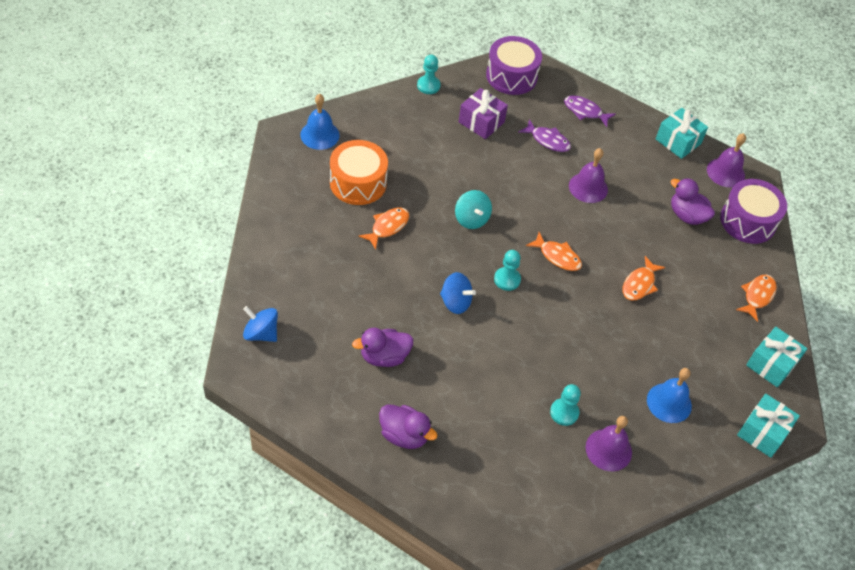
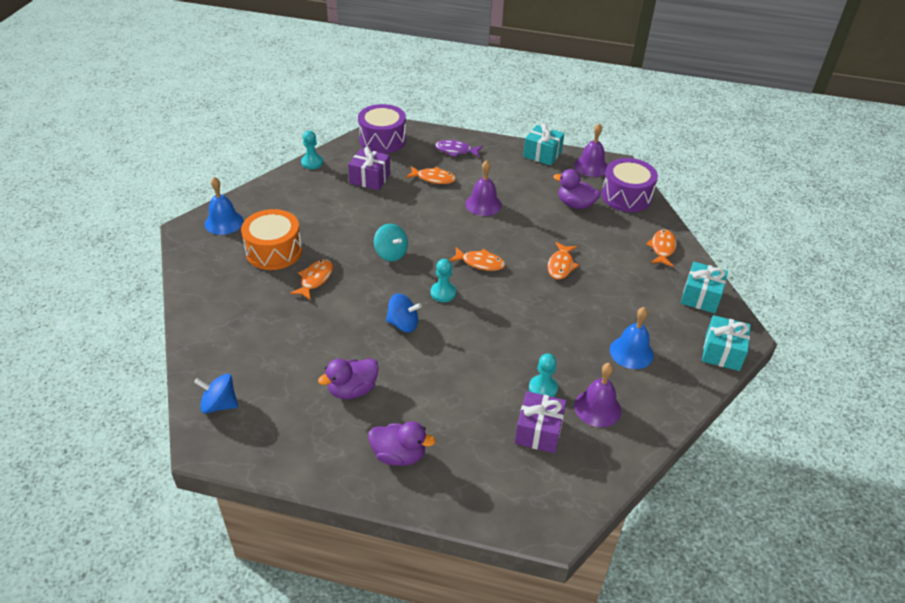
camera: 15 degrees left, 10 degrees down
(542, 454) = (538, 431): none -> purple gift
(548, 140) = (433, 178): purple fish -> orange fish

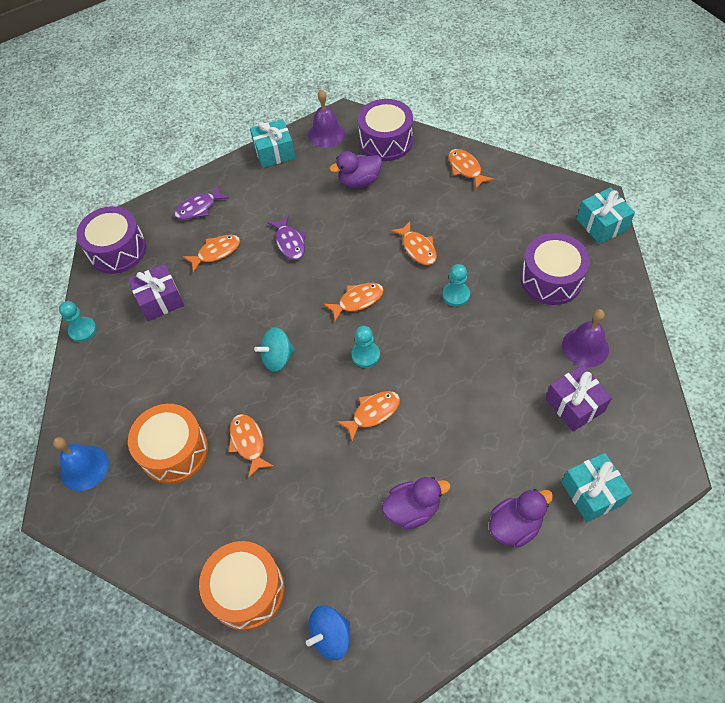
camera: 40 degrees left, 15 degrees up
(213, 344) = (247, 590): none -> orange drum
(352, 390) = (412, 509): purple duck -> purple duck turned 120 degrees counterclockwise
(391, 253) = (277, 358): turquoise spinning top -> turquoise spinning top turned 150 degrees clockwise
(403, 324) = (373, 413): blue spinning top -> orange fish
(483, 204) = (290, 242): purple bell -> purple fish
(543, 388) = (534, 367): turquoise pawn -> turquoise pawn (456, 295)
(631, 352) = (551, 279): blue bell -> purple drum
(700, 296) = (537, 189): turquoise gift -> turquoise gift (592, 493)

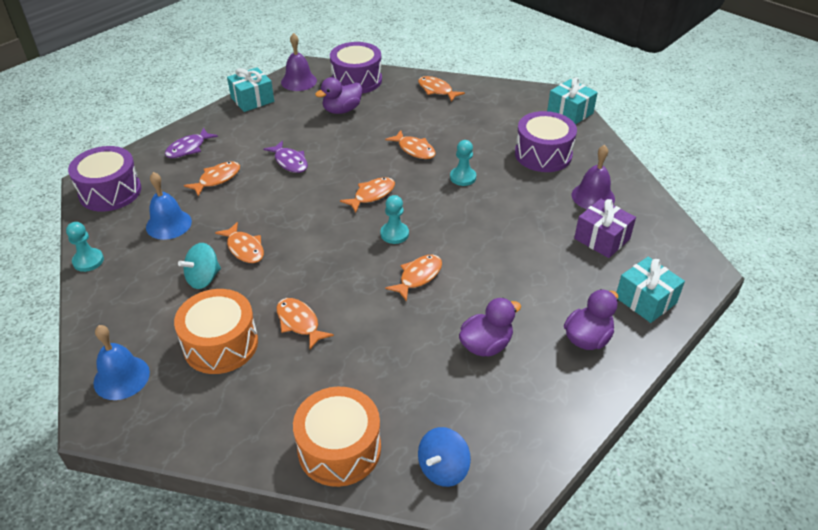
camera: 20 degrees left, 15 degrees down
(160, 300) = (168, 224): purple gift -> blue bell
(221, 344) = (244, 248): none -> orange fish
(277, 358) = (307, 250): turquoise spinning top -> turquoise spinning top (203, 278)

